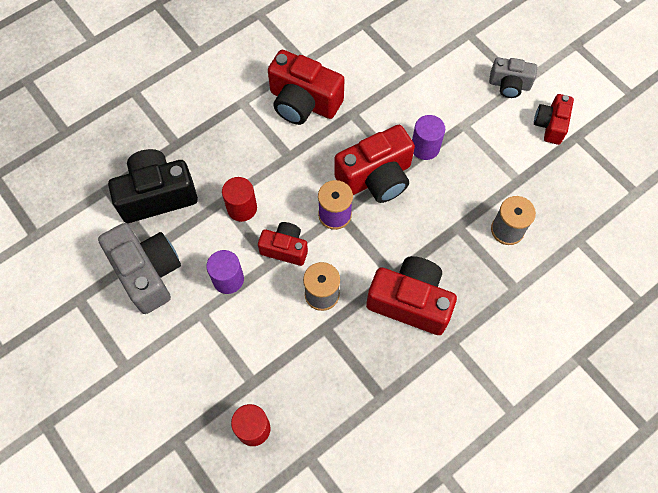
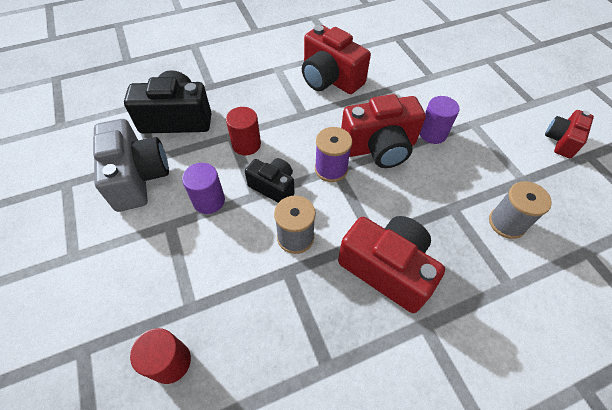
camera: 15 degrees right, 10 degrees down
(285, 248) = (273, 187): red camera -> black camera
(509, 85) = (522, 102): grey camera -> none

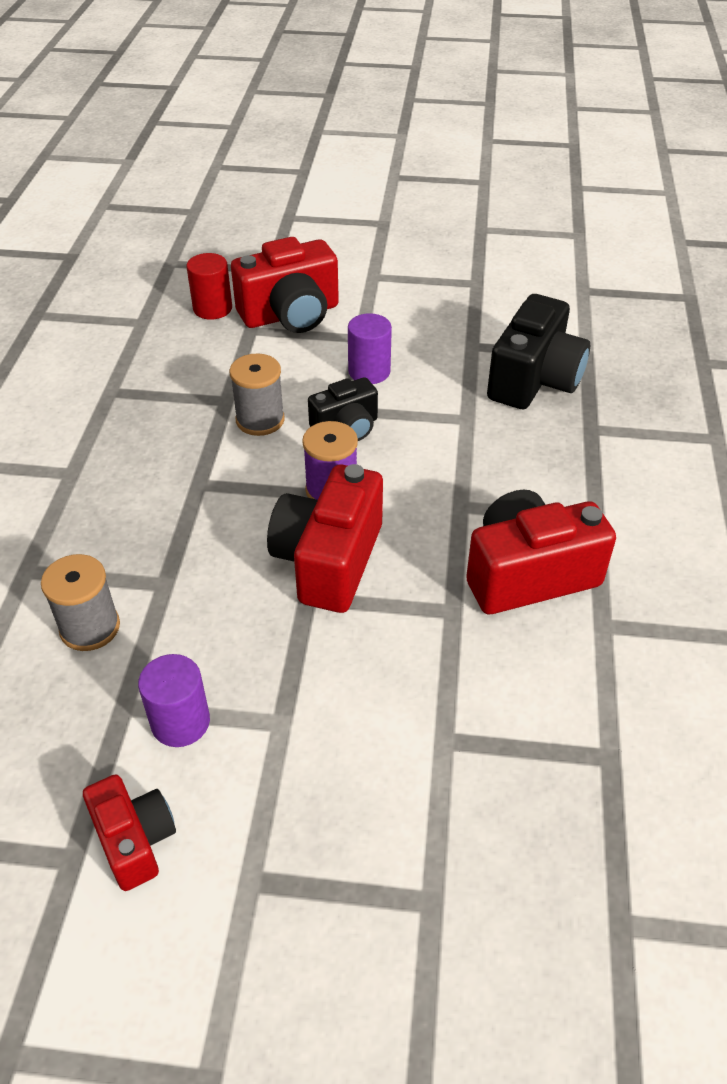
camera: 120 degrees right, 10 degrees down
(138, 177) = (448, 330): grey camera -> none
(246, 144) = (438, 427): red cylinder -> none
(387, 268) = (153, 475): red camera -> red camera (291, 314)
(432, 133) = (304, 644): purple cylinder -> purple cylinder (180, 722)

